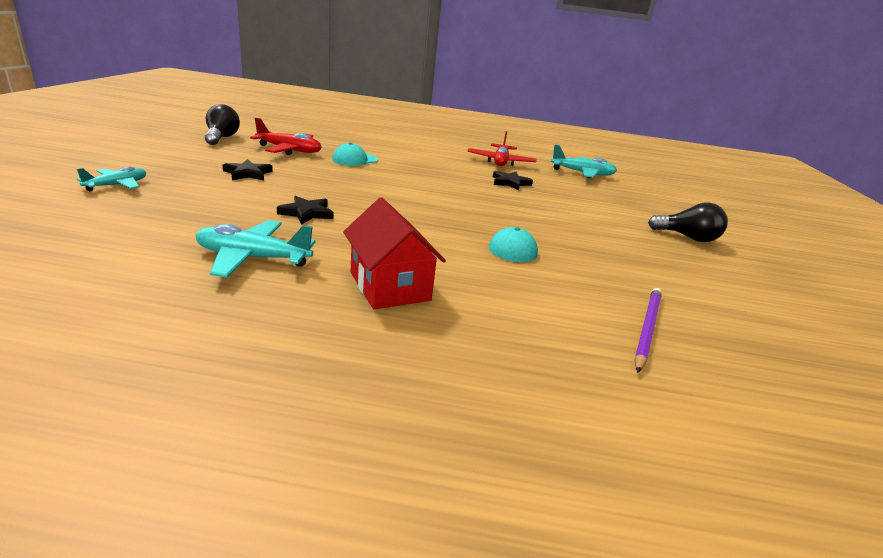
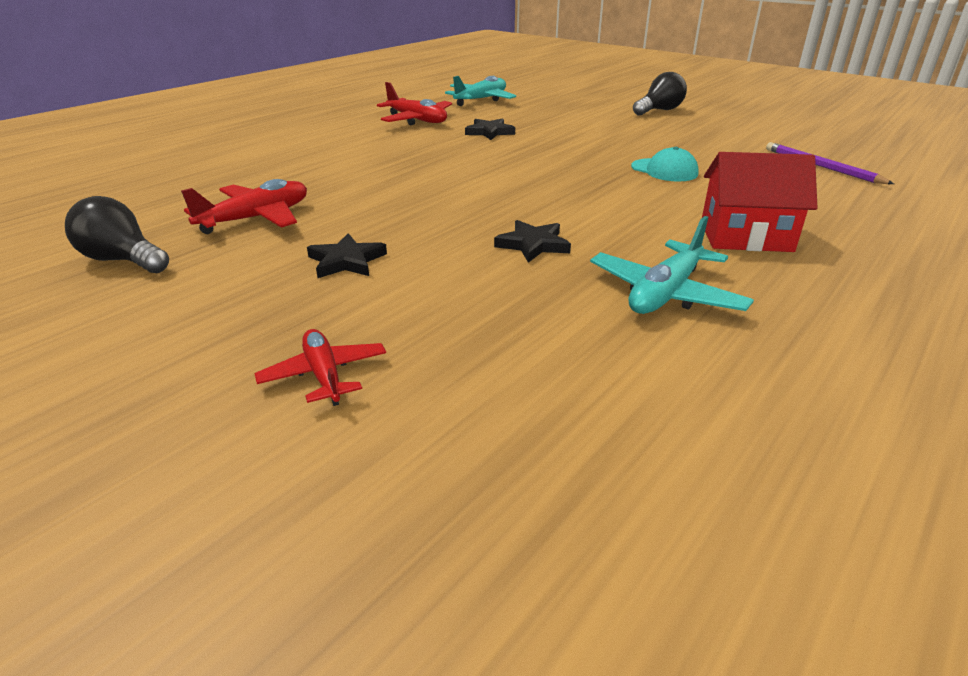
camera: 55 degrees left, 5 degrees up
(117, 185) = (324, 375): turquoise plane -> red plane
(355, 160) = (343, 186): turquoise cap -> none

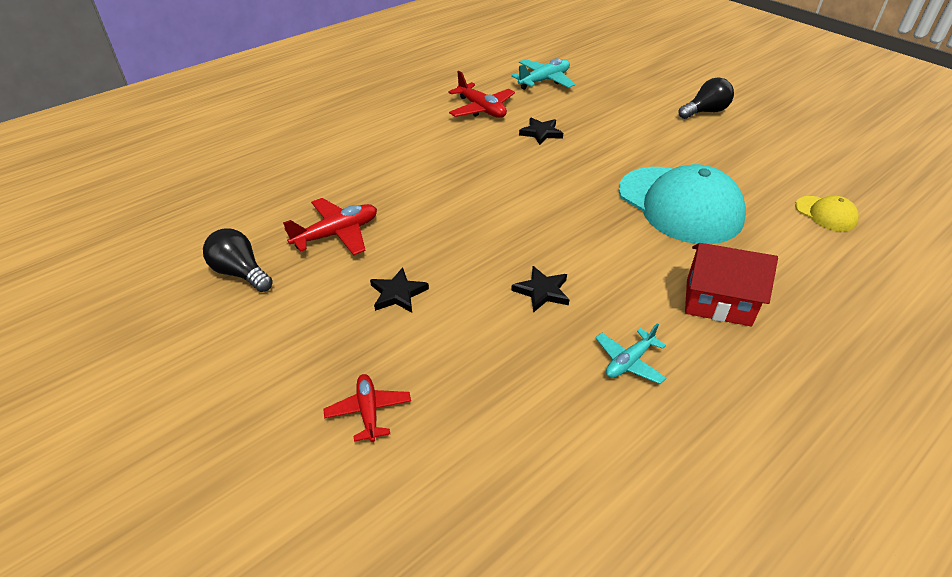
camera: 10 degrees right, 10 degrees up
(664, 170) = (679, 205): turquoise cap -> turquoise cap, size x2.23
(665, 293) = (629, 362): turquoise plane -> turquoise plane, size x0.65
(821, 167) = (825, 214): purple pencil -> yellow cap

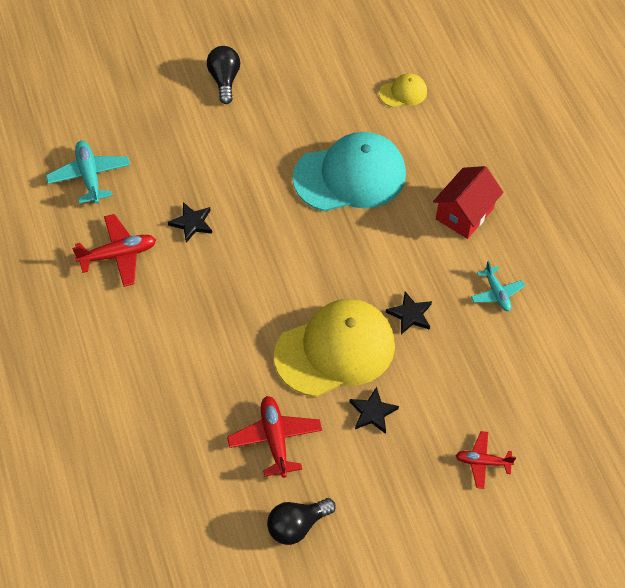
camera: 70 degrees left, 15 degrees up
(461, 247) = (335, 350): none -> yellow cap

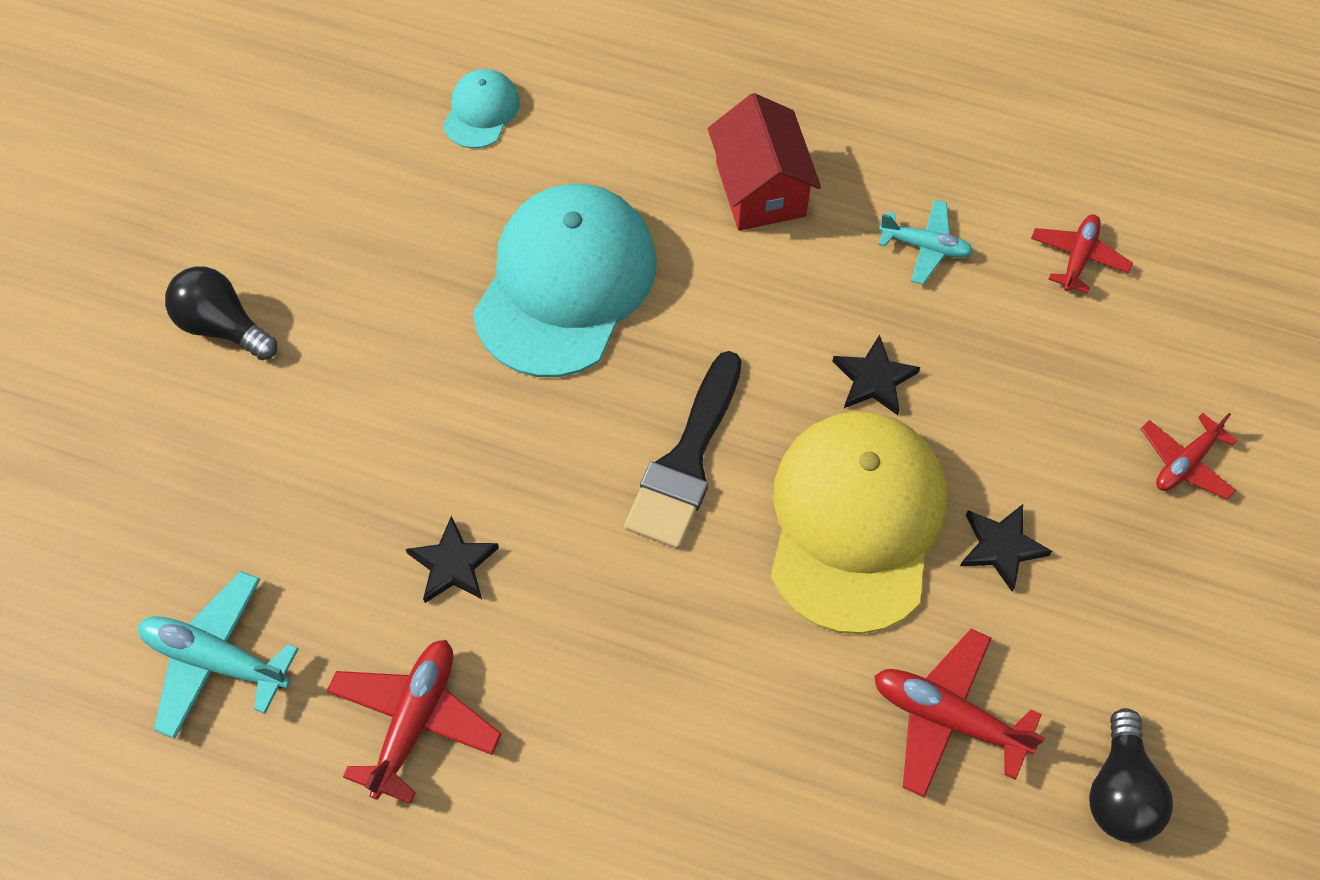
camera: 50 degrees left, 5 degrees up
(307, 271) = (686, 461): none -> black brush
(403, 92) = (481, 111): yellow cap -> turquoise cap
(550, 356) = (1078, 258): none -> red plane

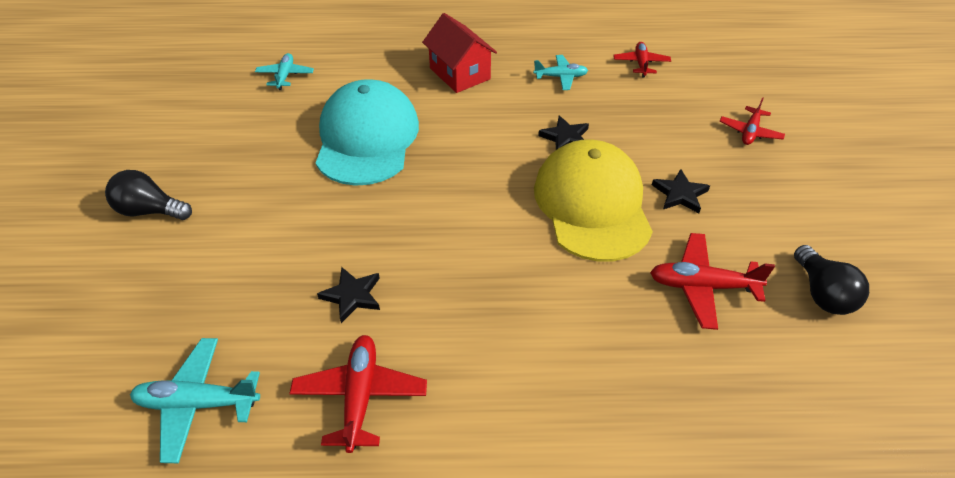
camera: 20 degrees left, 15 degrees down
(481, 111) = (285, 76): turquoise cap -> turquoise plane
(686, 461) = (478, 202): black brush -> none

